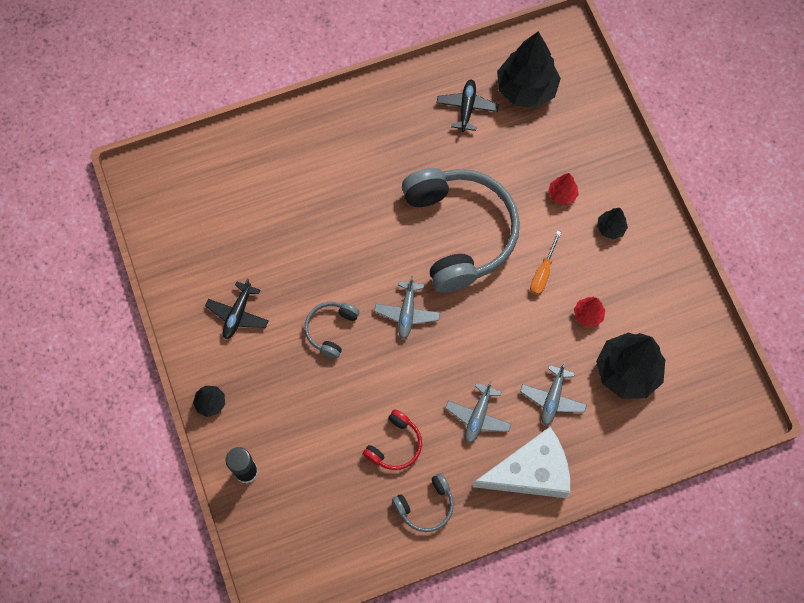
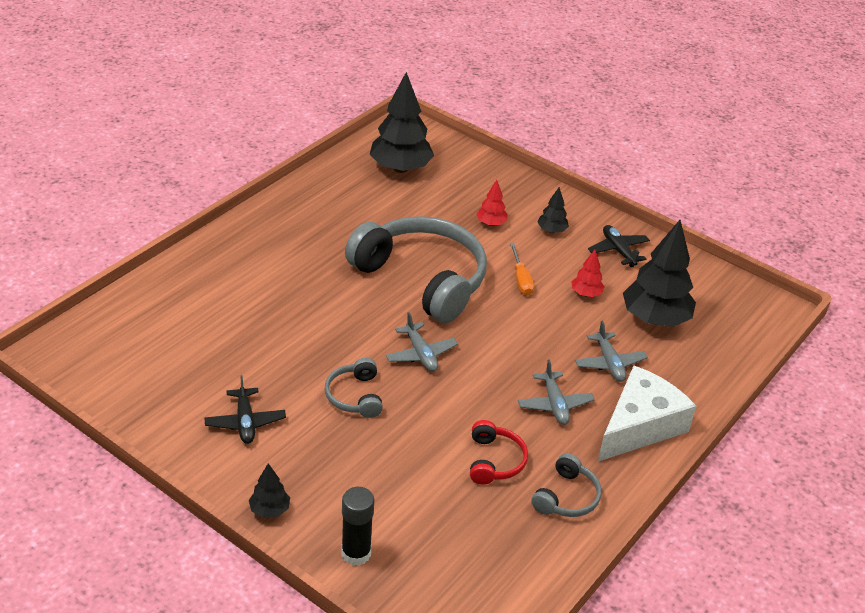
camera: 35 degrees left, 30 degrees down
(467, 108) = (357, 196): black plane -> black plane (618, 250)

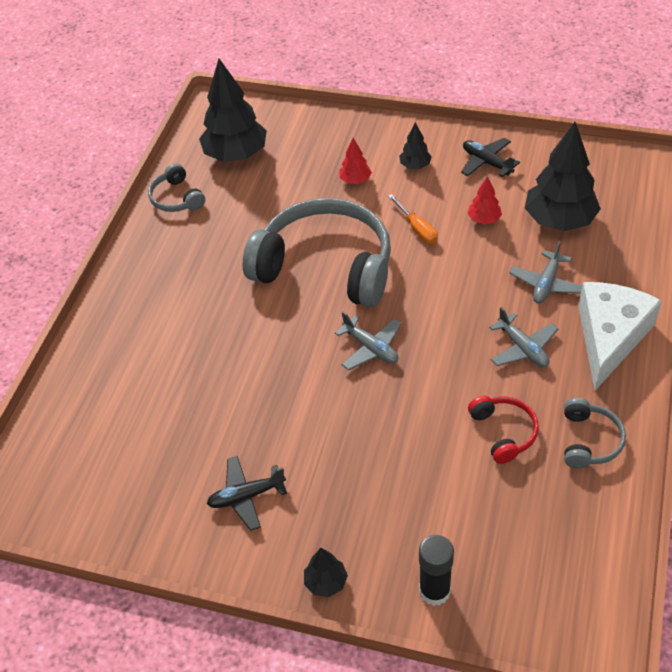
camera: 15 degrees left, 10 degrees up
(245, 422) = (246, 496): black plane -> black plane turned 105 degrees clockwise
(355, 396) = (335, 420): grey headphones -> grey headphones (176, 198)
(609, 363) = (546, 283): grey plane -> grey plane turned 60 degrees clockwise

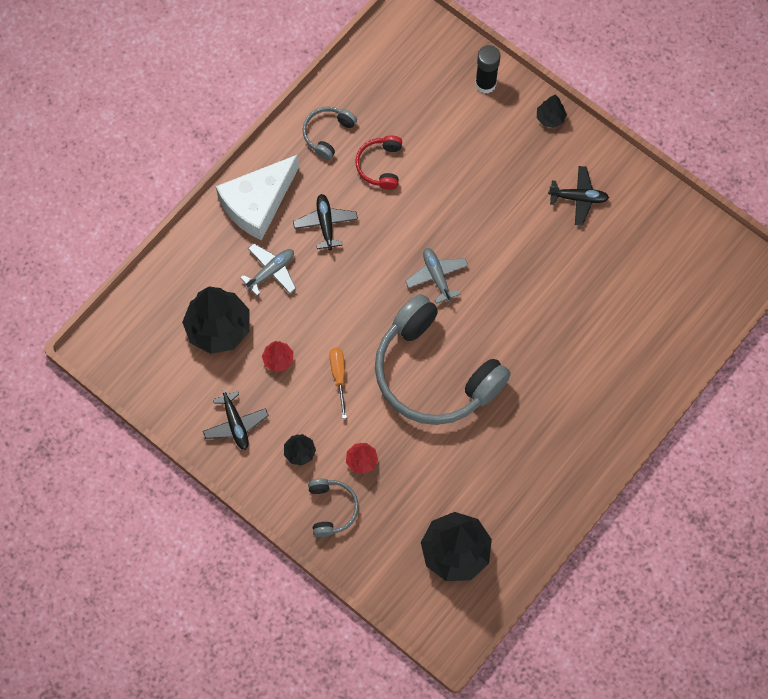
camera: 160 degrees left, 20 degrees up
(176, 198) = (531, 519): grey headphones -> grey headphones (332, 509)
(523, 348) = (325, 224): grey plane -> black plane

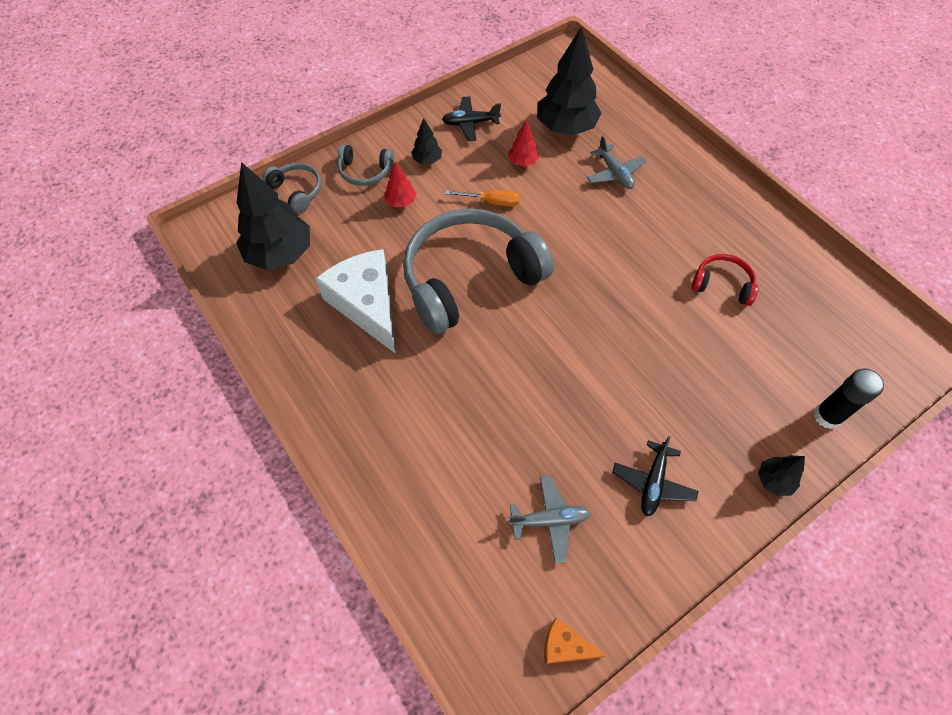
camera: 105 degrees right, 10 degrees down
(257, 203) = (690, 176): white cheese -> white cheese (367, 304)
(325, 224) = (659, 224): black plane -> none
(327, 134) = (766, 246): grey headphones -> grey headphones (297, 191)
(437, 276) = (579, 306): grey plane -> grey plane (549, 520)
(710, 237) = (565, 646): none -> orange cheese

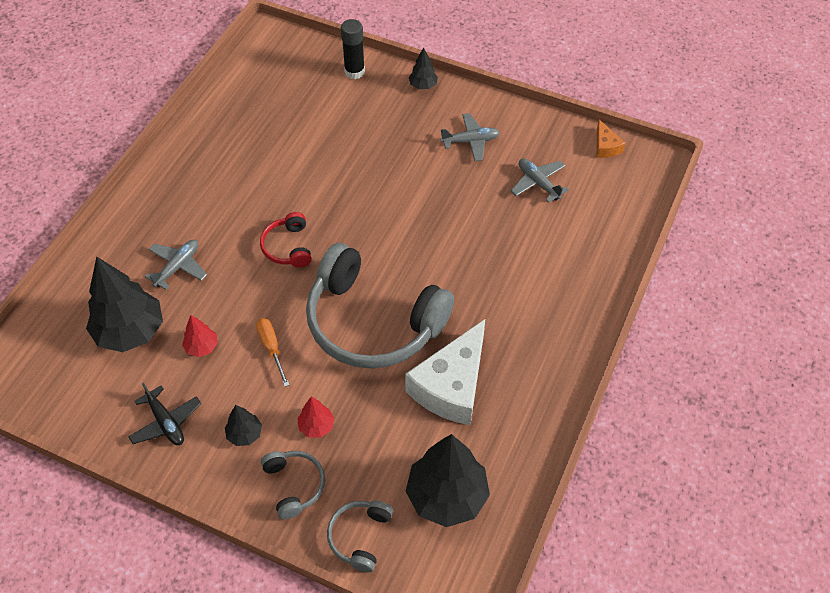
camera: 120 degrees left, 5 degrees down
(653, 482) = (470, 141): black plane -> grey plane
(722, 284) = (270, 154): red headphones -> red headphones (288, 247)

